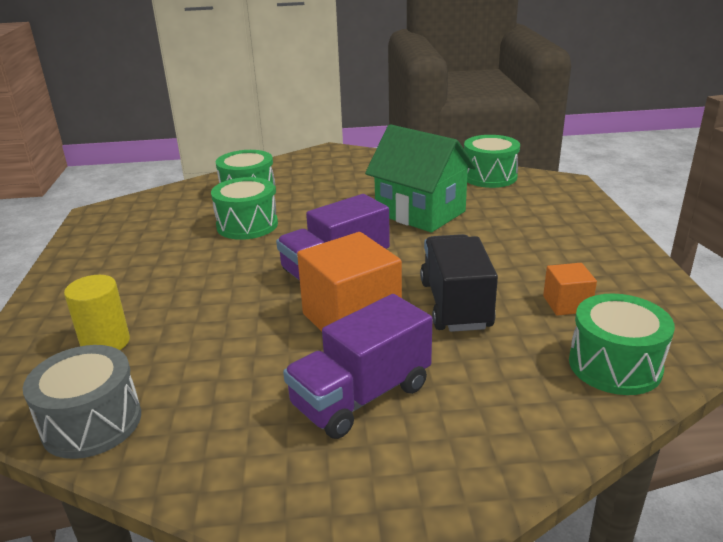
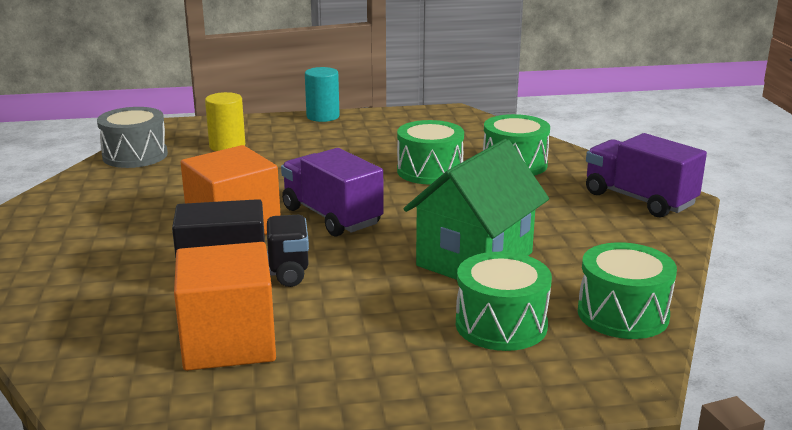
camera: 85 degrees right, 5 degrees down
(49, 281) = (323, 116): none -> turquoise cylinder
(361, 396) = (118, 235): purple truck -> purple truck (639, 199)
(566, 304) = (229, 342): orange cube -> orange cube, size x1.97
(614, 365) = (103, 357): green drum -> green drum (501, 325)

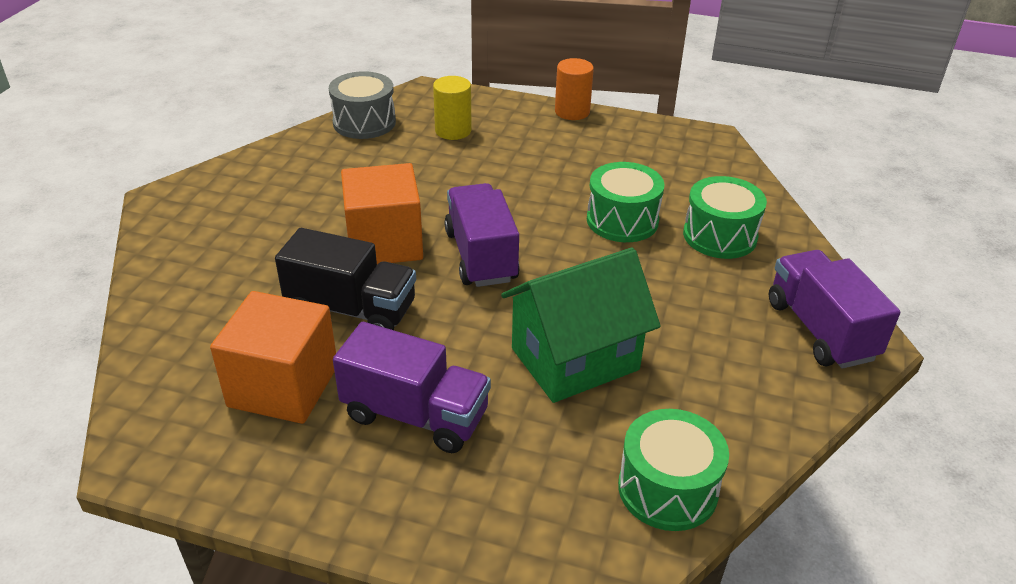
camera: 25 degrees right, 15 degrees up
(323, 116) = (572, 112): turquoise cylinder -> orange cylinder
(374, 327) = (415, 415): none -> purple truck
(501, 325) = (534, 456): green drum -> none

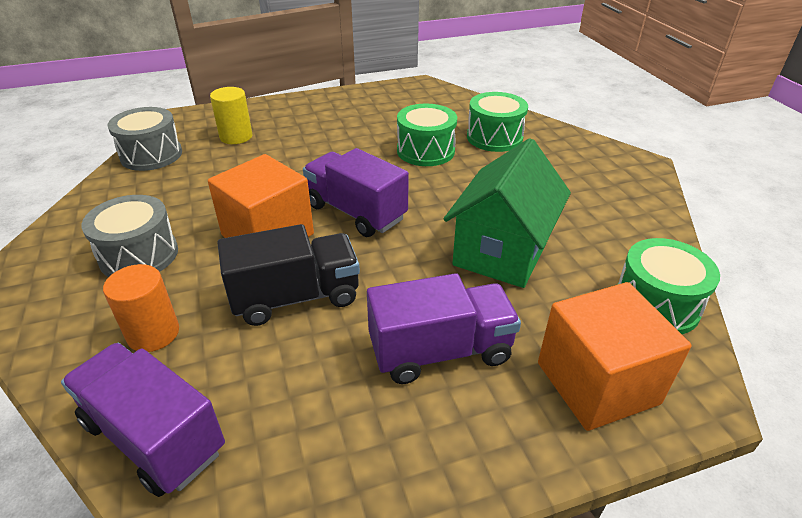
camera: 35 degrees left, 0 degrees up
(273, 216) = (139, 255): none -> grey drum
(283, 386) = (303, 391): orange cube -> orange cube (597, 383)
(572, 112) = (313, 97): orange cylinder -> orange cylinder (153, 333)
(820, 330) = (611, 167): purple truck -> purple truck (154, 436)

